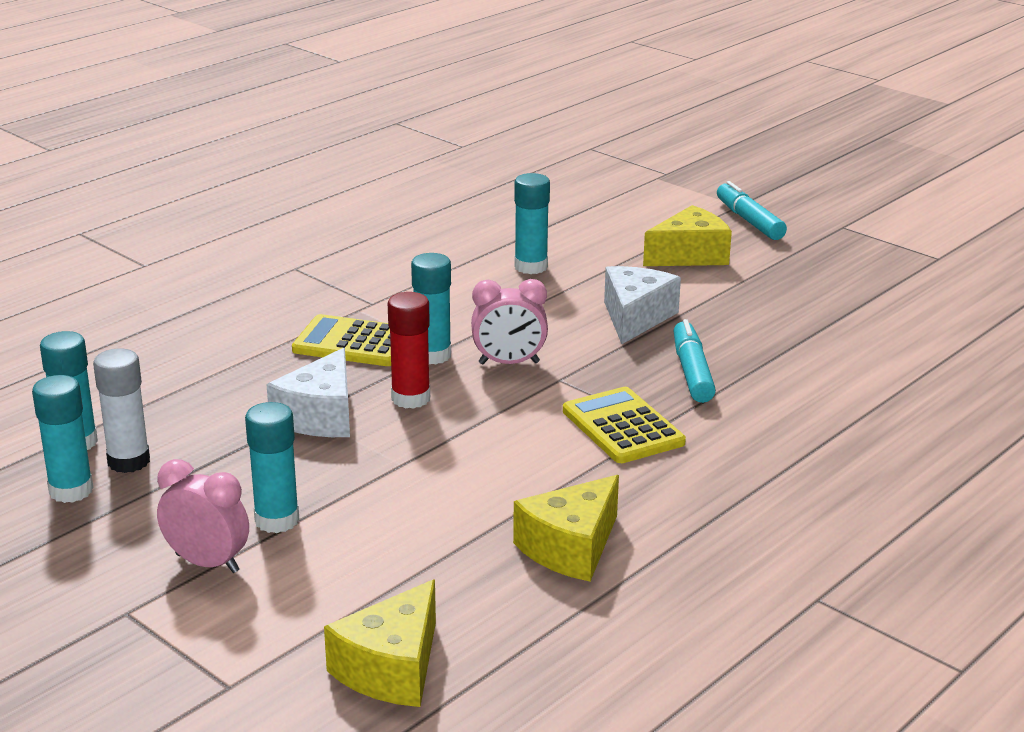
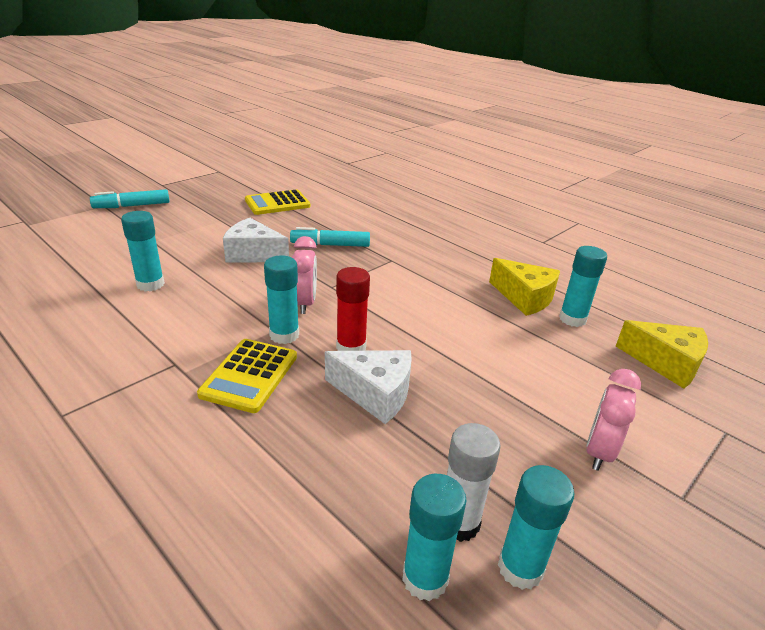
camera: 90 degrees left, 5 degrees up
(277, 520) = (530, 415): turquoise glue stick -> turquoise glue stick (572, 319)
(622, 427) = (394, 271): yellow calculator -> yellow calculator (277, 203)
(689, 255) = (171, 228): yellow cheese -> none

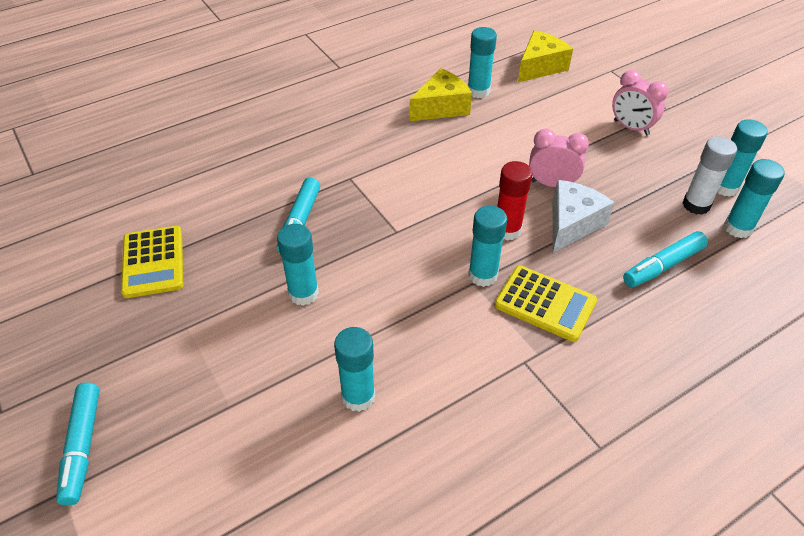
camera: 75 degrees left, 15 degrees up
(253, 254) = (303, 293): white cheese -> turquoise glue stick
(305, 303) = (426, 255): pink clock -> pink clock (552, 184)
(321, 476) = (663, 266): none -> turquoise marker

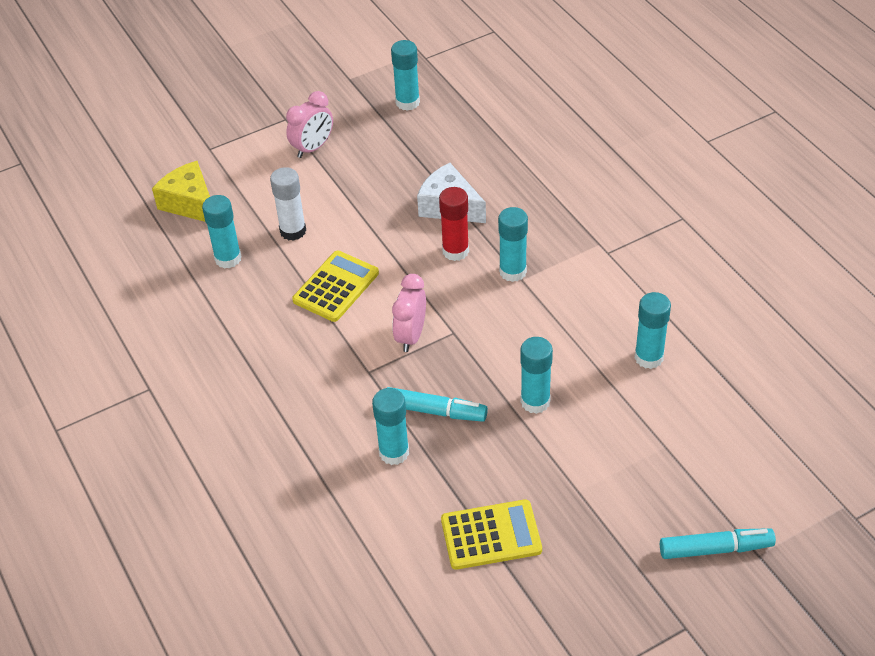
camera: 85 degrees left, 0 degrees up
(441, 107) = (253, 292): yellow cheese -> none
(545, 303) = (545, 234): yellow calculator -> yellow calculator (336, 287)
(552, 184) = (393, 214): pink clock -> pink clock (411, 336)
(663, 266) = (503, 157): turquoise marker -> none
(696, 205) = (429, 124): white glue stick -> white glue stick (293, 231)
(738, 228) = (459, 105): turquoise glue stick -> turquoise glue stick (394, 452)

